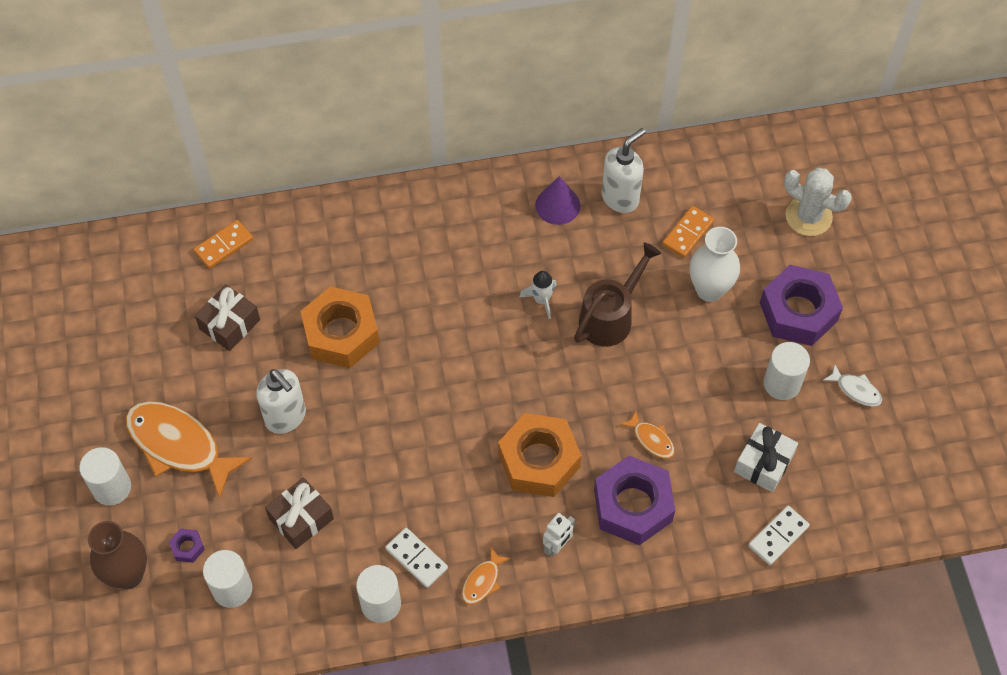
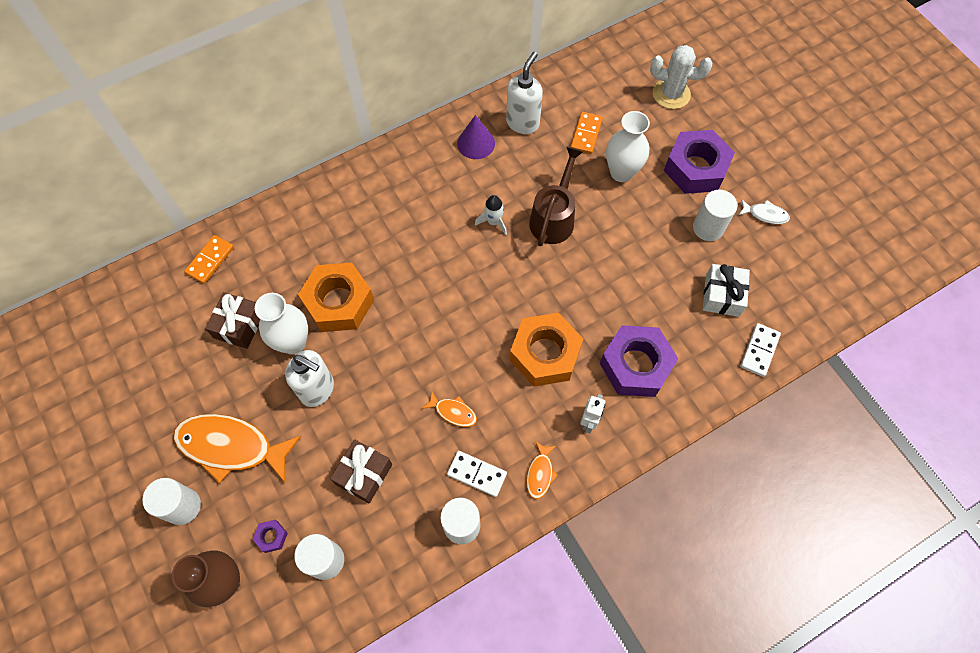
camera: 20 degrees left, 5 degrees up
(278, 360) = (293, 342): none -> white vase
(651, 439) = (627, 306): orange fish -> orange fish (453, 412)

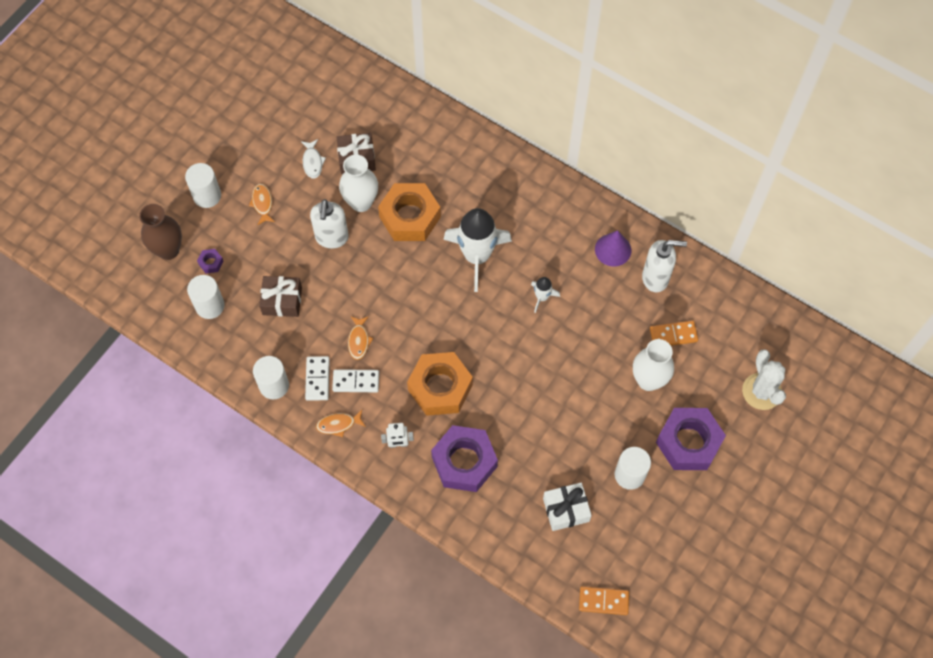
camera: 65 degrees right, 0 degrees up
(210, 260) = (400, 111): orange domino -> orange domino (603, 601)
(231, 447) = (262, 203): orange fish -> orange fish, size x0.46
(418, 259) = (477, 256): none -> white rocket
(554, 217) = (571, 343): brown watering can -> none
(759, 350) = (527, 558): white domino -> white domino (356, 381)
(765, 214) = (671, 520): white fish -> white fish (312, 162)

